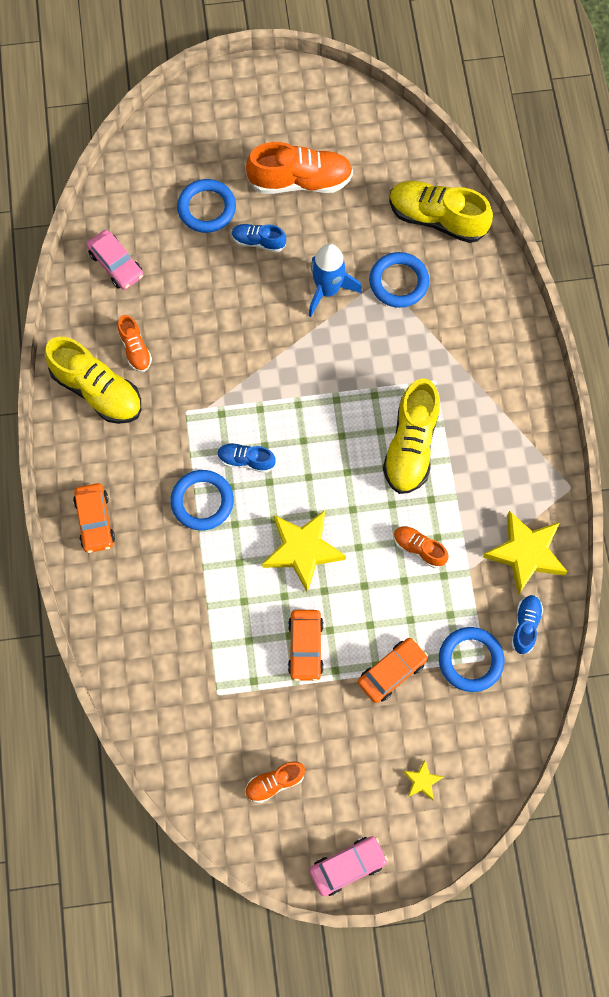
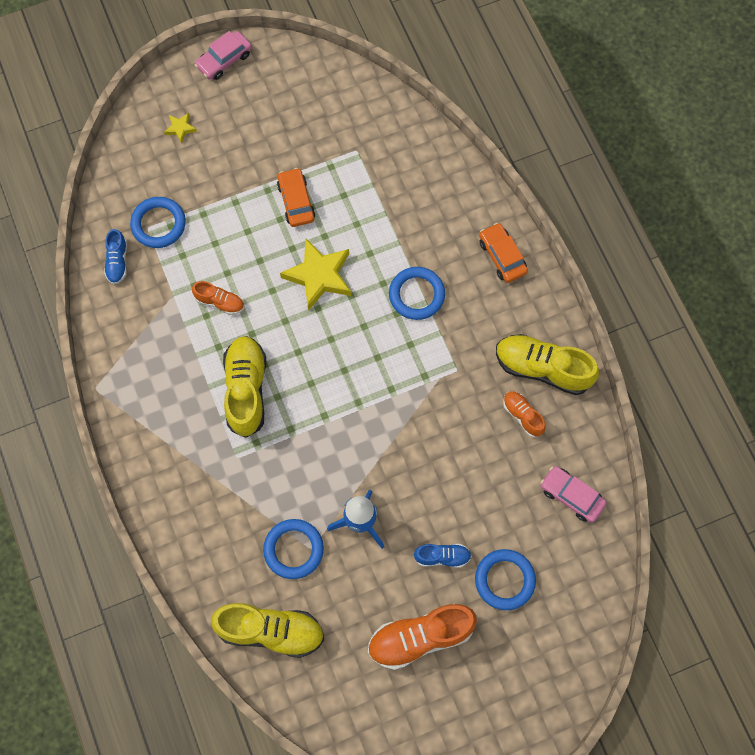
camera: 165 degrees right, 0 degrees up
(246, 460) = (389, 339): blue shoe -> none
(274, 782) = (294, 100): orange shoe -> none
(392, 672) = (221, 200): orange car -> none
(526, 553) = (126, 321): yellow star -> none

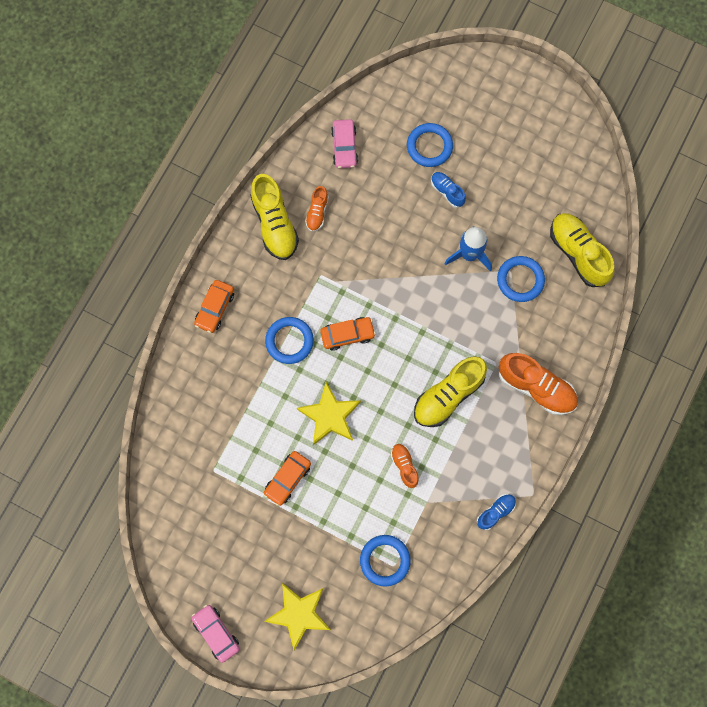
camera: 130 degrees left, 5 degrees up
(117, 262) = (436, 563): blue shoe -> blue shoe (495, 512)
(180, 128) = (299, 614): yellow star -> yellow star, size x2.16
(224, 60) = (216, 633): pink car -> pink car turned 135 degrees counterclockwise
(379, 348) = (347, 335): none -> orange car
(420, 637) = (504, 167): orange shoe -> orange shoe (536, 387)

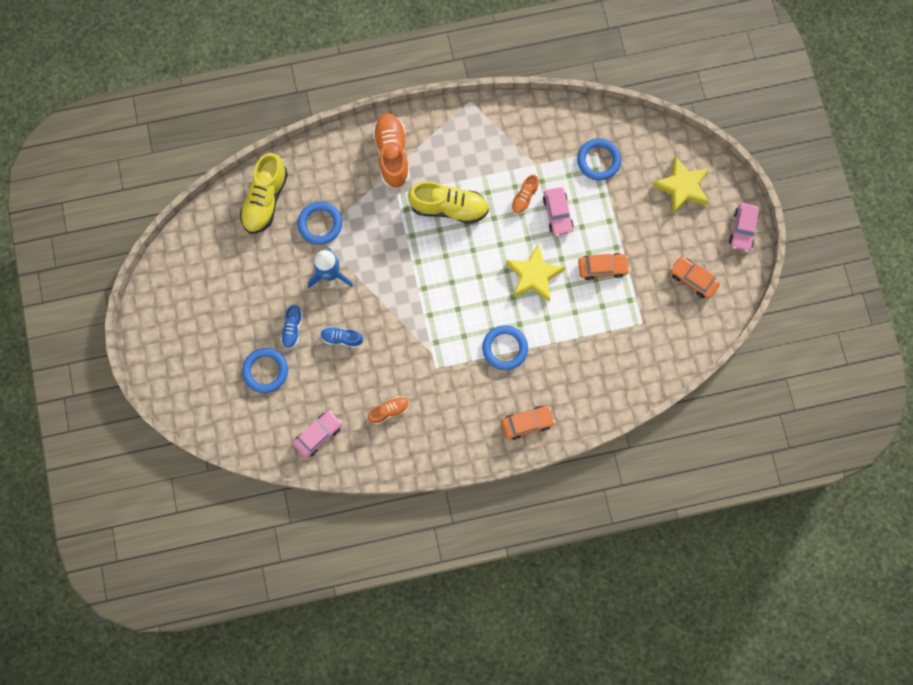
camera: 130 degrees left, 0 degrees up
(274, 224) = (425, 435): yellow shoe -> none
(347, 335) = (464, 311): orange car -> orange car (693, 279)
(366, 482) = (557, 214): none -> pink car
(495, 512) = (503, 116): blue shoe -> blue shoe (342, 338)

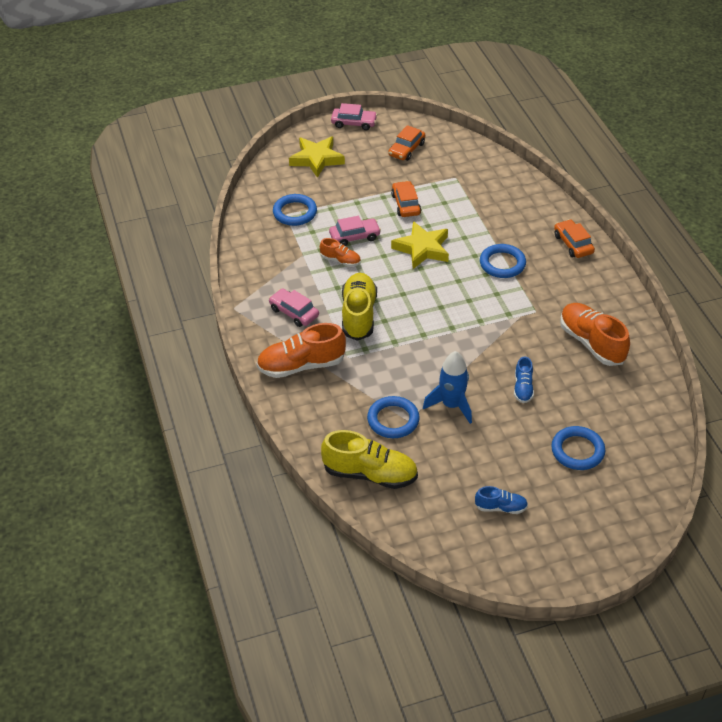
camera: 95 degrees left, 30 degrees down
(292, 329) = (522, 432): blue shoe -> blue shoe (501, 507)
(318, 435) = (635, 397): pink car -> pink car (294, 312)
(389, 411) = (591, 343): orange shoe -> orange shoe, size x1.89

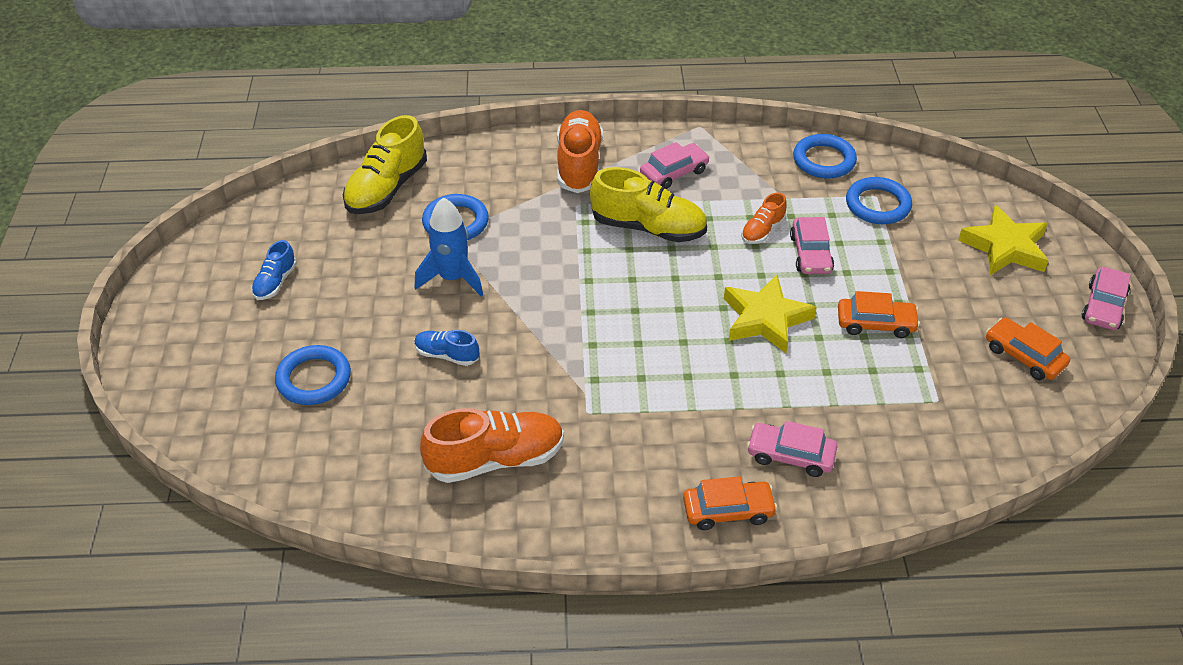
camera: 105 degrees right, 0 degrees up
(502, 264) = (705, 402): blue ring -> blue ring (824, 160)
(523, 226) = (790, 455): none -> pink car

